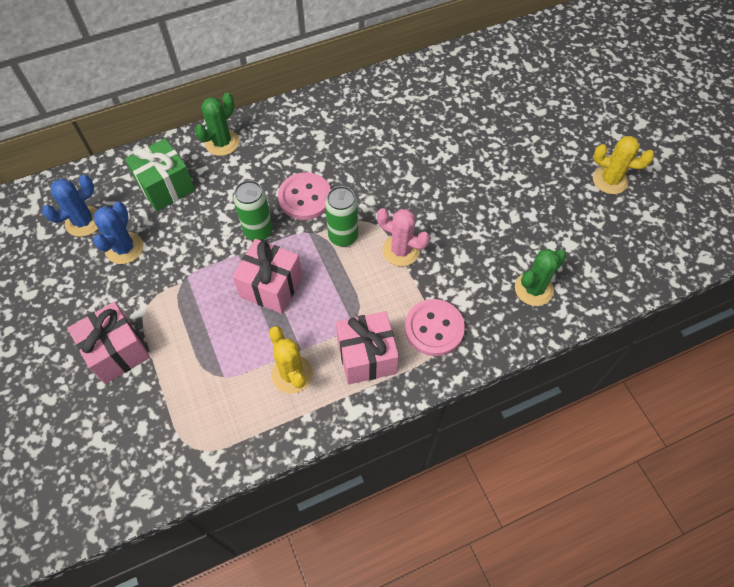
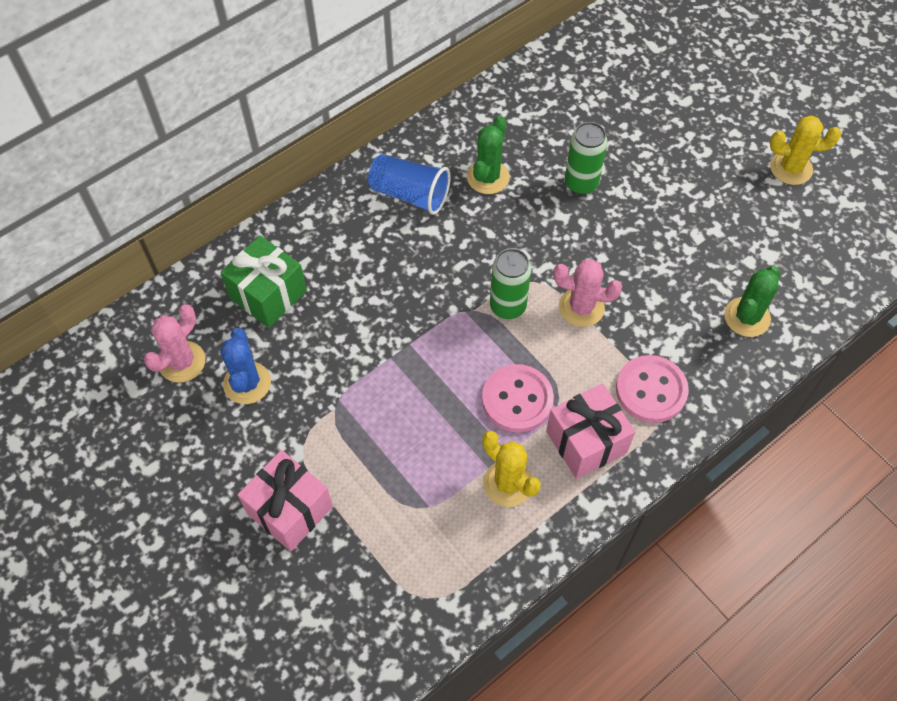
camera: 15 degrees left, 0 degrees up
(84, 221) = (182, 362): blue cactus -> pink cactus
(222, 143) = (316, 223): green cactus -> green cactus (488, 177)
(258, 231) = (404, 323): green can -> green can (581, 183)
(271, 286) = (445, 387): pink gift -> none
(299, 137) = (410, 194): none -> blue cup
(305, 197) = (445, 269): pink button -> pink button (517, 399)

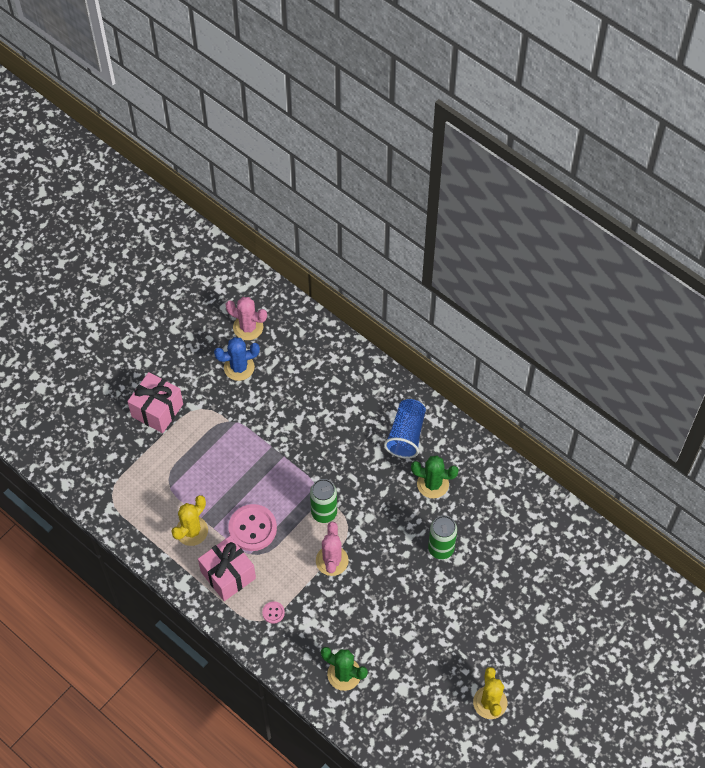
camera: 80 degrees right, 0 degrees up
(268, 294) = (306, 364): green gift -> none
(651, 390) = (273, 613): pink button -> pink button, size x0.45

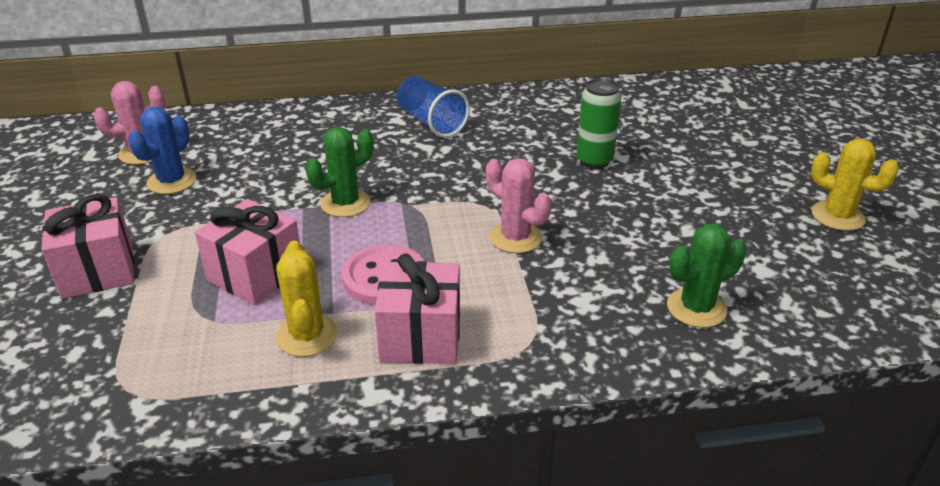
camera: 50 degrees left, 25 degrees down
(209, 474) = (256, 274): none -> pink gift
(273, 613) = (531, 324): pink button -> none
(324, 512) = (444, 213): green can -> none
(432, 484) = (510, 132): green cactus -> green cactus (345, 203)

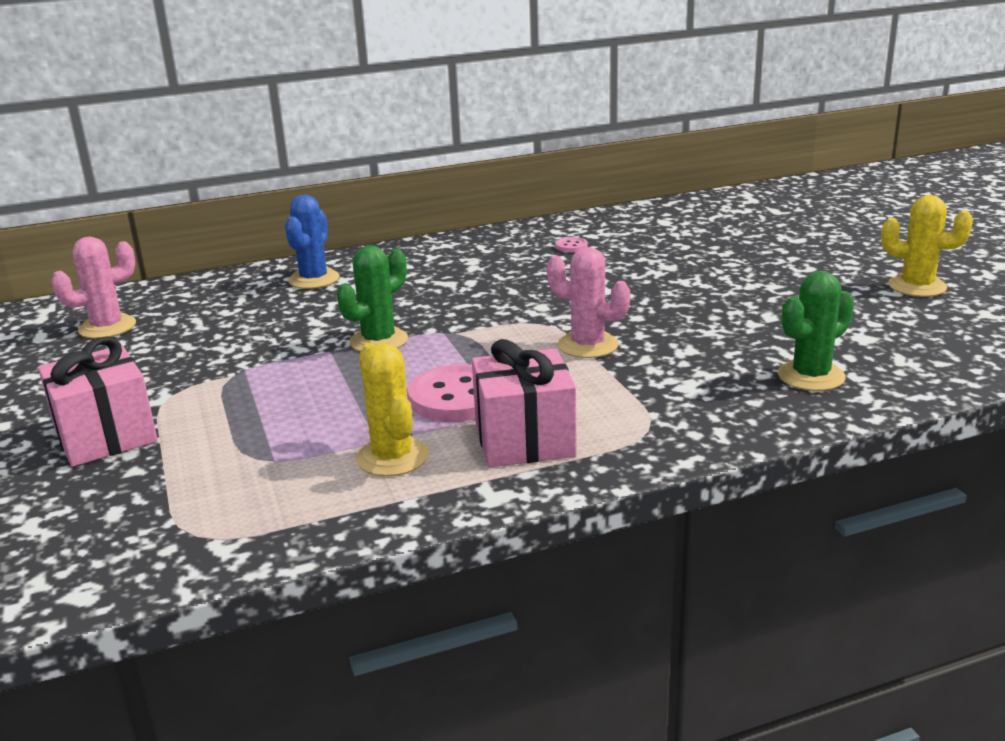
camera: 10 degrees left, 10 degrees down
(172, 181) = (158, 347): blue cactus -> blue cactus (314, 279)
(256, 274) = (304, 414): pink gift -> none
(431, 122) = (443, 262): blue cup -> none
(546, 120) = (571, 246): none -> pink button
(594, 161) = (641, 273): green can -> none

